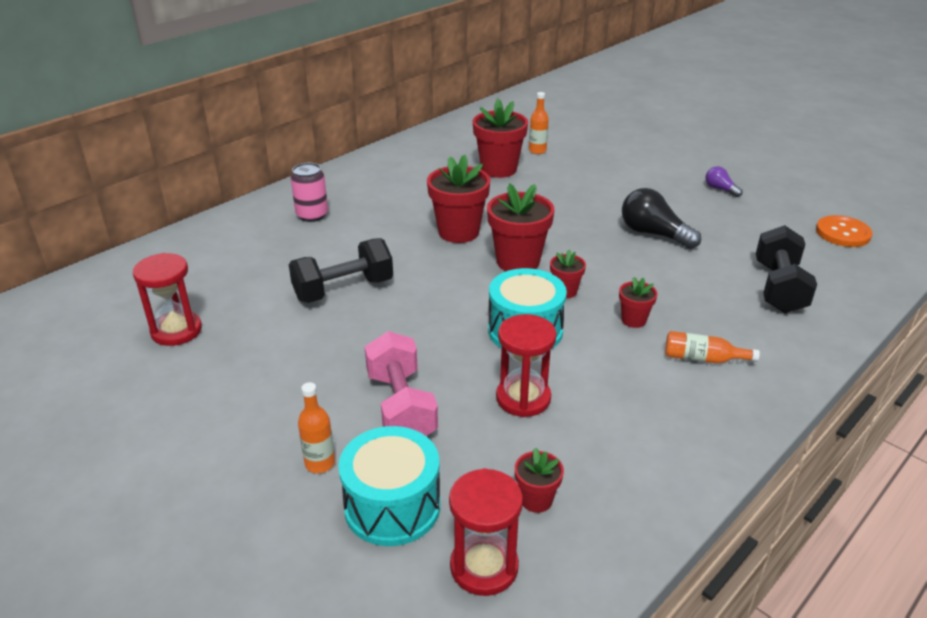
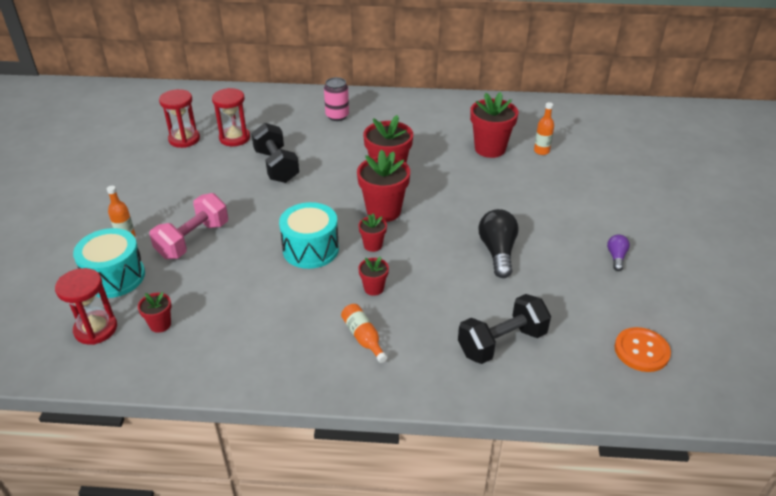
camera: 50 degrees right, 5 degrees up
(343, 289) = (276, 166): black dumbbell -> black dumbbell turned 45 degrees clockwise
(523, 398) = (243, 279): red hourglass -> red hourglass (234, 138)

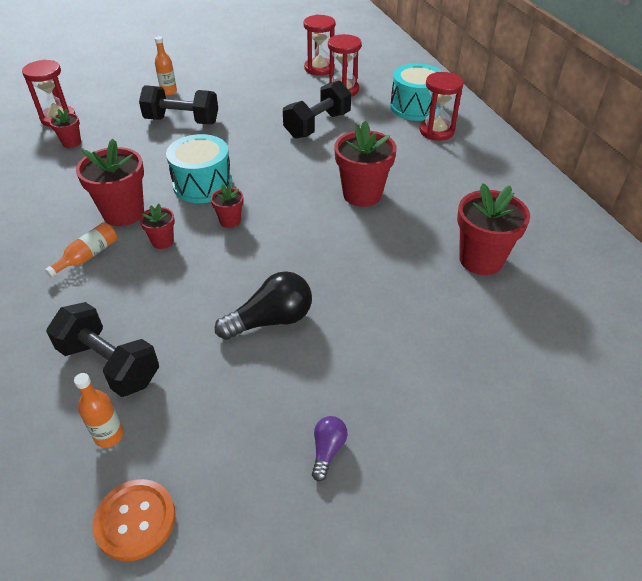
camera: 65 degrees right, 5 degrees up
(115, 277) = (119, 104): turquoise drum -> turquoise drum (415, 107)
(193, 240) = (182, 121): pink dumbbell -> black dumbbell
(337, 116) = (436, 131): pink can -> red hourglass
(383, 211) = (291, 211): red flower pot -> red flower pot (123, 213)
(541, 151) = (522, 310): orange bottle -> orange bottle (109, 436)
(616, 257) = (327, 450): purple light bulb -> purple light bulb turned 60 degrees counterclockwise

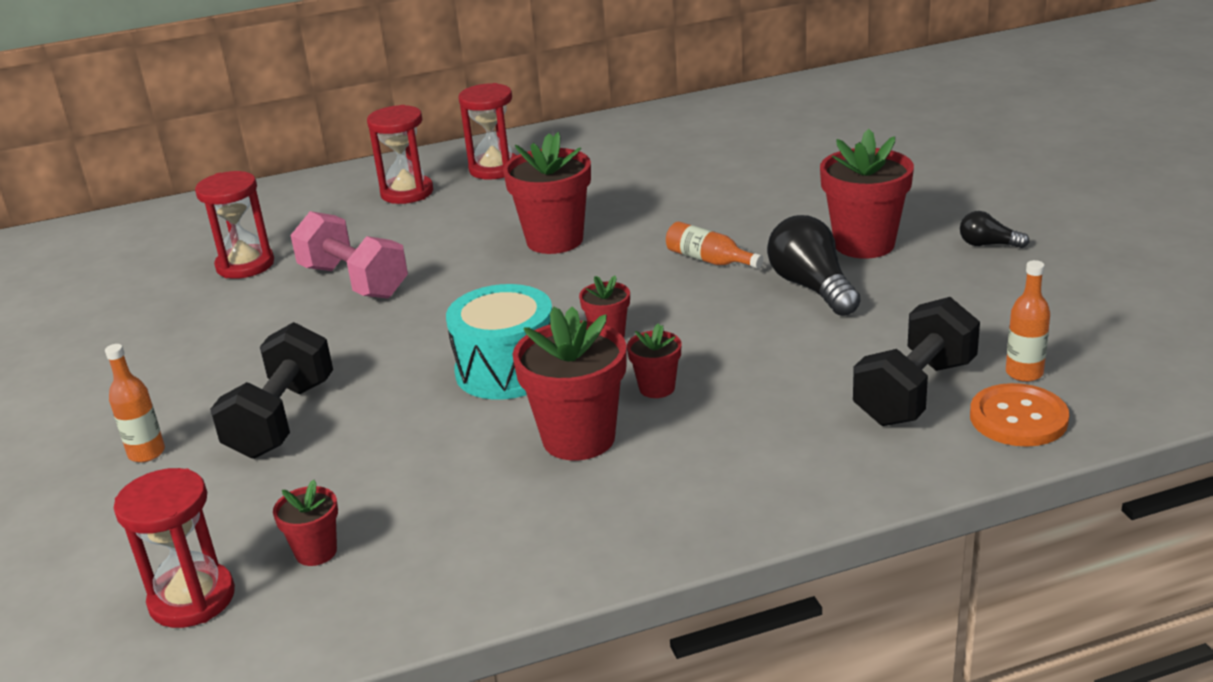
camera: 85 degrees left, 15 degrees down
(88, 256) = (694, 454): orange bottle -> orange bottle (709, 260)
(135, 520) = (1118, 339): orange button -> orange button (1018, 418)
(317, 125) = (354, 281): black dumbbell -> pink dumbbell
(319, 68) = (149, 290): red hourglass -> red hourglass (494, 169)
(327, 450) = (988, 245): purple light bulb -> black light bulb
(415, 107) = (331, 207): turquoise drum -> none
(481, 260) = (692, 171): red flower pot -> red flower pot (864, 244)

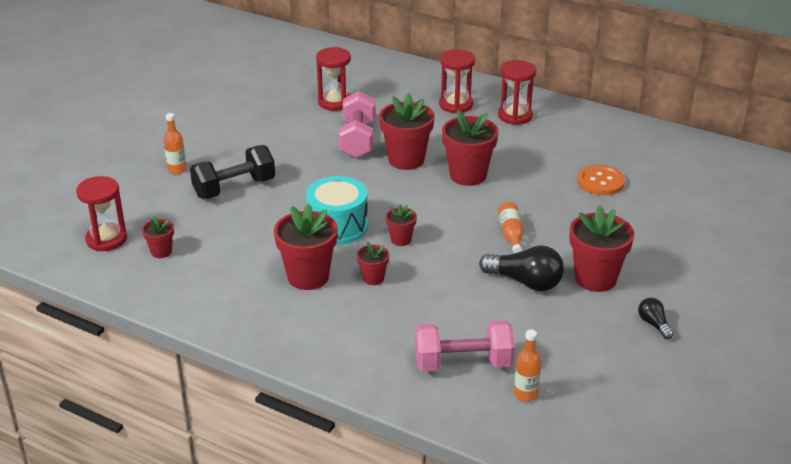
camera: 45 degrees right, 5 degrees up
(454, 266) = (406, 160): none -> red flower pot
(812, 287) = (525, 282): black light bulb -> black light bulb turned 90 degrees clockwise
(915, 392) = (463, 363): black dumbbell -> pink dumbbell
(1018, 418) = (478, 409): orange button -> orange button (600, 182)

